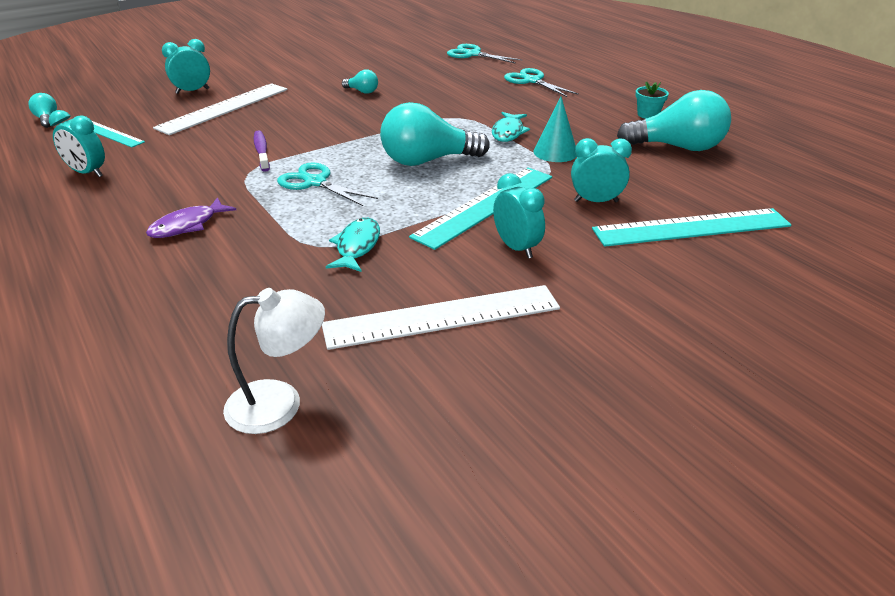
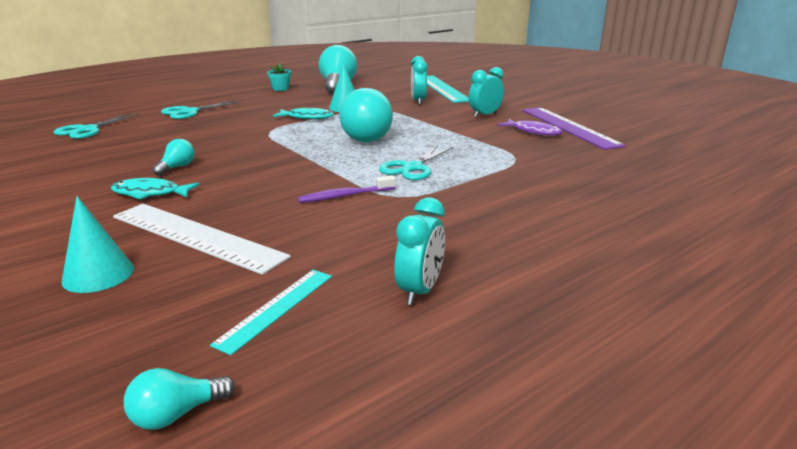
camera: 95 degrees left, 10 degrees down
(187, 225) = (516, 205): purple fish -> purple fish (533, 132)
(192, 91) = (98, 274): turquoise clock -> turquoise cone
(280, 403) = (679, 152): white lamp -> none
(357, 246) = (509, 148): turquoise fish -> turquoise fish (150, 193)
(442, 316) = (568, 127): white ruler -> purple ruler
(485, 206) = (434, 121): turquoise ruler -> none

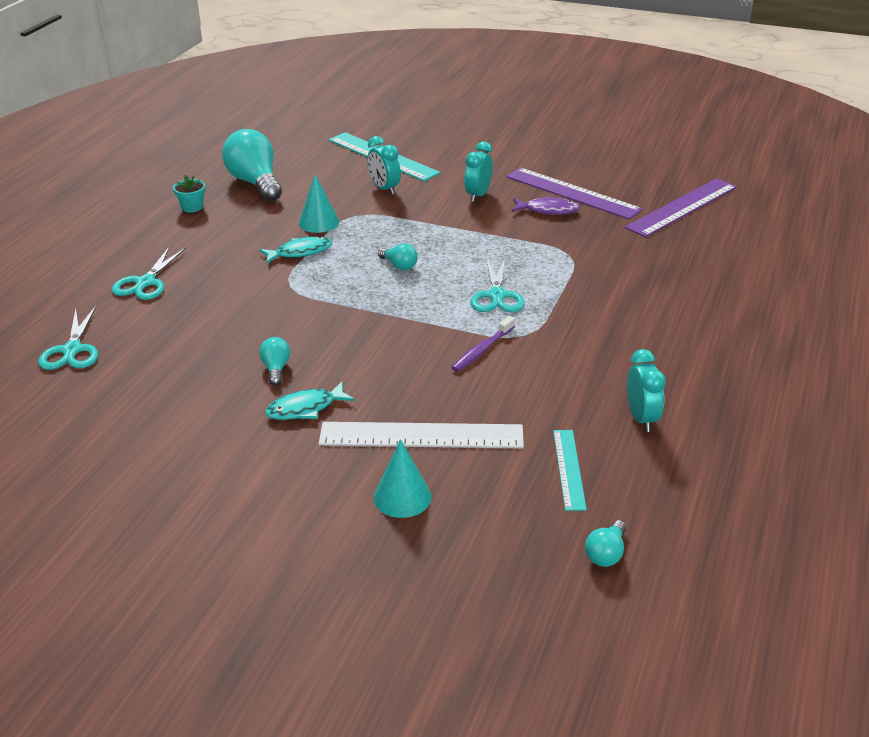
camera: 30 degrees left, 10 degrees up
(363, 137) = (399, 266): turquoise light bulb -> turquoise light bulb, size x0.46
(670, 152) = (682, 207): none -> purple ruler

